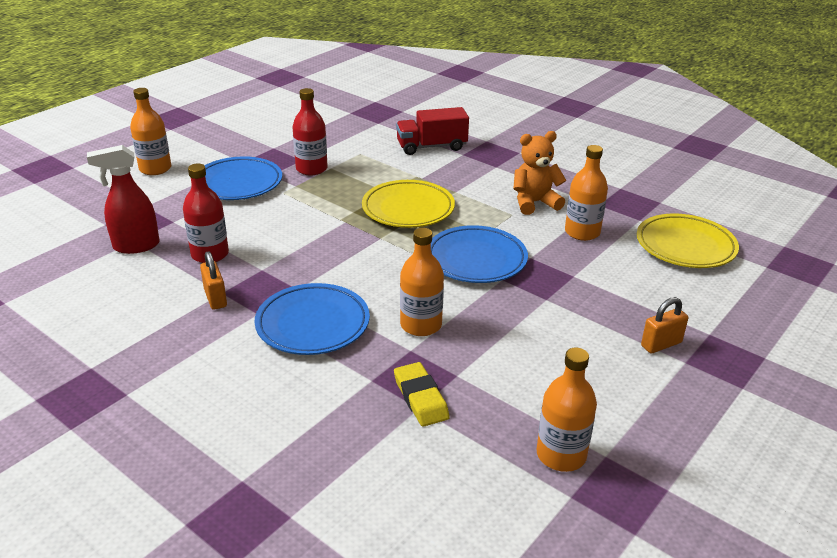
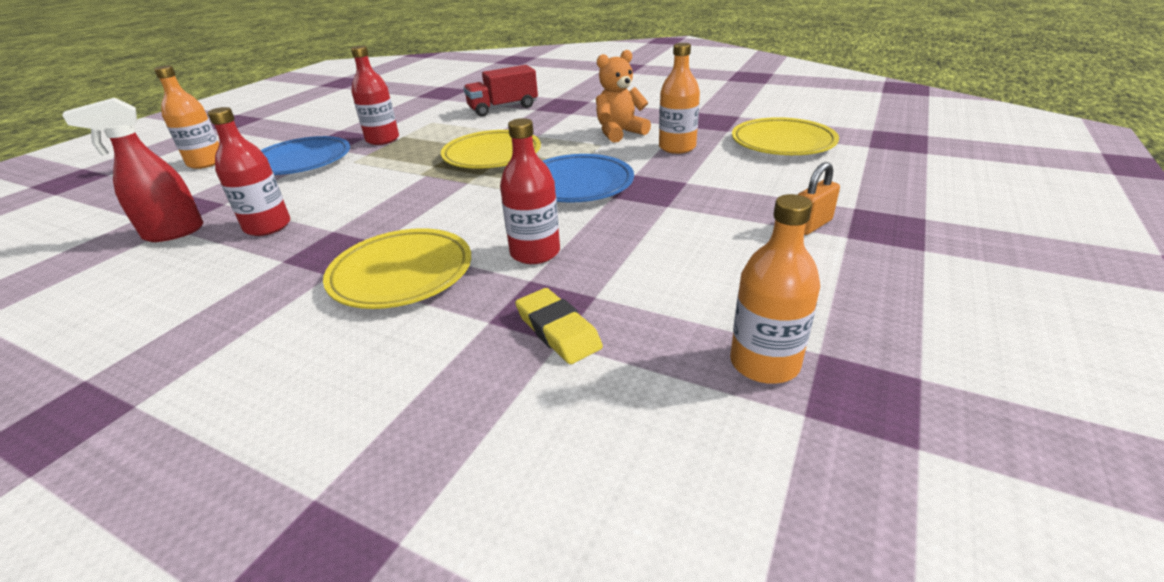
camera: 10 degrees left, 0 degrees up
(215, 298) = (274, 268): orange padlock -> none
(313, 324) = (401, 274): blue plate -> yellow plate
(421, 325) = (535, 252): orange bottle -> red bottle

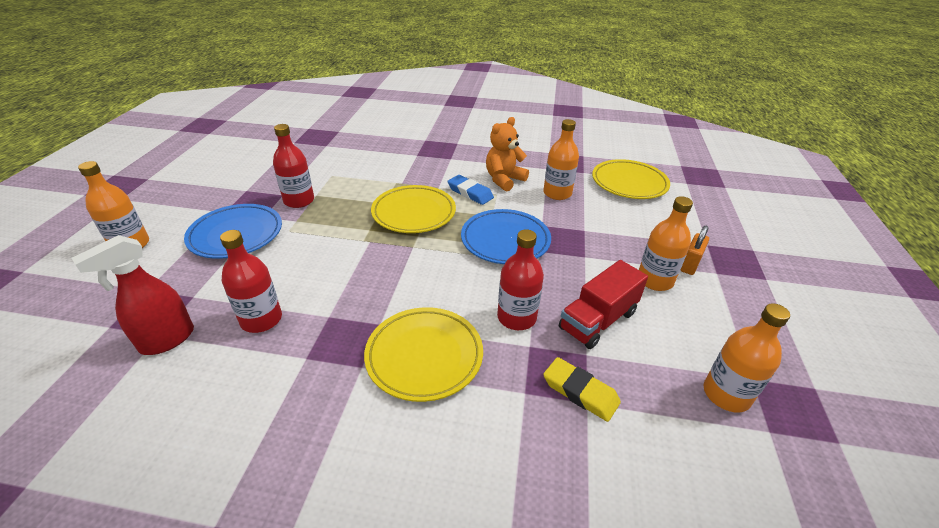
camera: 20 degrees left, 5 degrees up
(503, 108) = (387, 155): red truck -> red truck (598, 320)
(570, 142) = (470, 193): none -> blue eraser
(747, 236) = (655, 280): none -> orange bottle

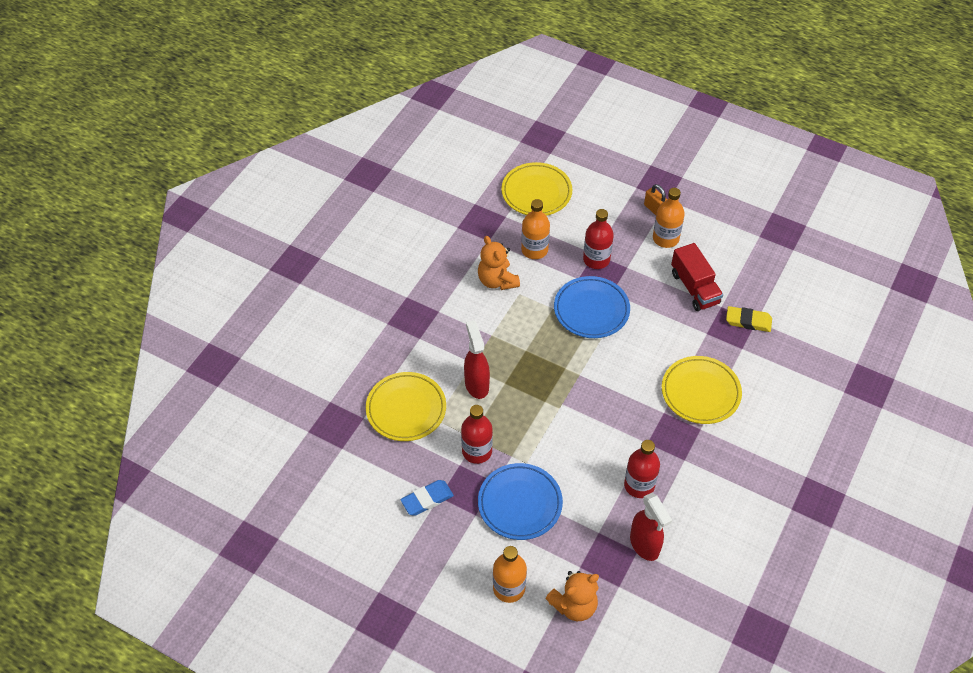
camera: 70 degrees left, 15 degrees up
(93, 293) = (574, 605): none -> orange teddy bear
(377, 188) = (476, 384): none -> red spray bottle
(414, 213) = (530, 363): yellow plate -> yellow plate (406, 409)
(470, 193) = (510, 313): blue eraser -> blue eraser (427, 499)
(516, 317) = (679, 331): red bottle -> red bottle (596, 259)
(580, 391) = (748, 321): yellow eraser -> yellow eraser turned 45 degrees clockwise
(726, 394) = (766, 254): orange bottle -> none

